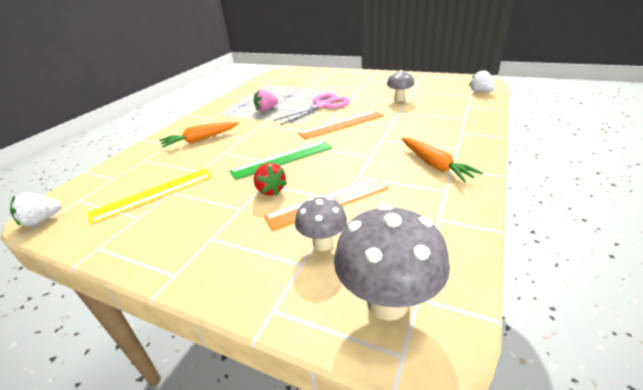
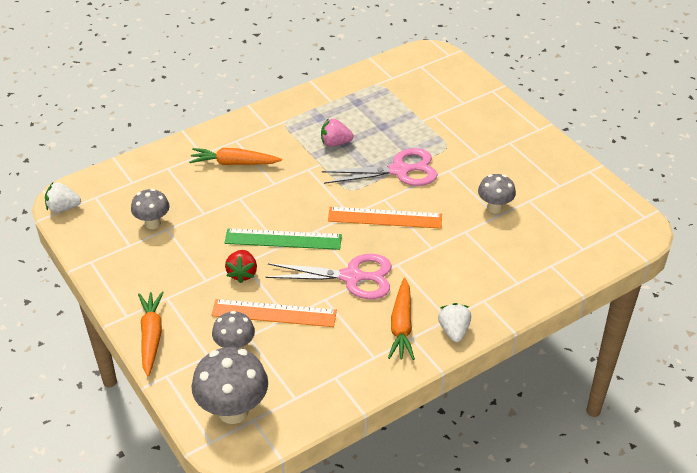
camera: 30 degrees right, 10 degrees up
(153, 194) = (153, 223): yellow ruler -> grey mushroom
(220, 279) = (151, 336): none -> orange carrot
(360, 157) = (351, 277): none -> pink scissors
(480, 92) = (604, 249): white strawberry -> white strawberry (454, 331)

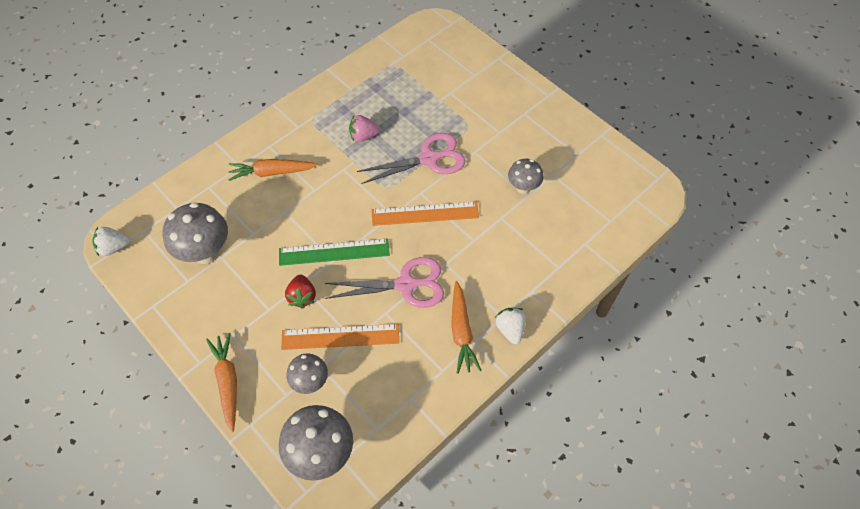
camera: 10 degrees left, 15 degrees up
(153, 223) = (205, 253): grey mushroom -> grey mushroom, size x1.68

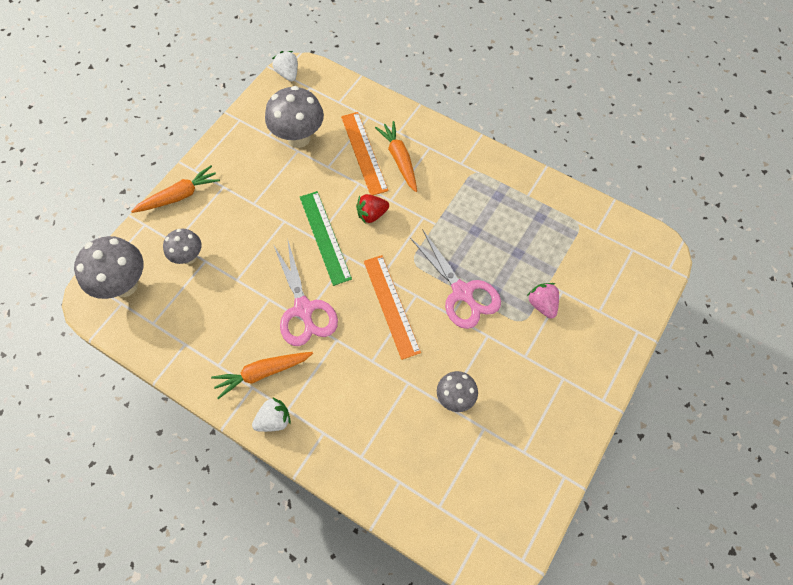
camera: 75 degrees right, 5 degrees up
(302, 297) = (271, 225): red strawberry -> red strawberry (372, 214)
(340, 337) = (237, 268): orange ruler -> orange ruler (364, 153)
(364, 136) = (470, 223): pink strawberry -> pink strawberry (542, 304)

